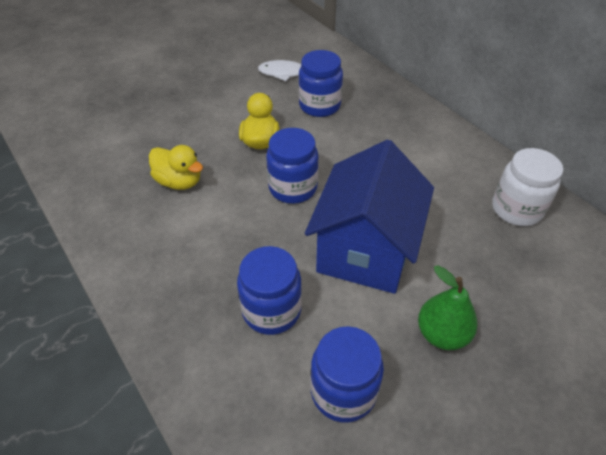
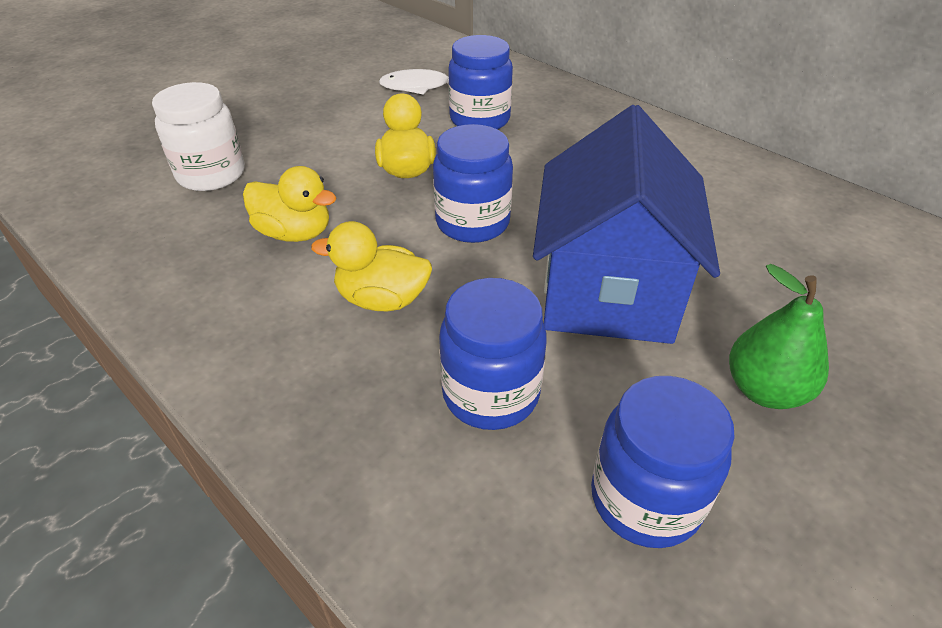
camera: 10 degrees left, 5 degrees down
(222, 237) = (382, 299): none -> yellow duck
(516, 209) = (799, 215): white jar -> white jar (211, 174)

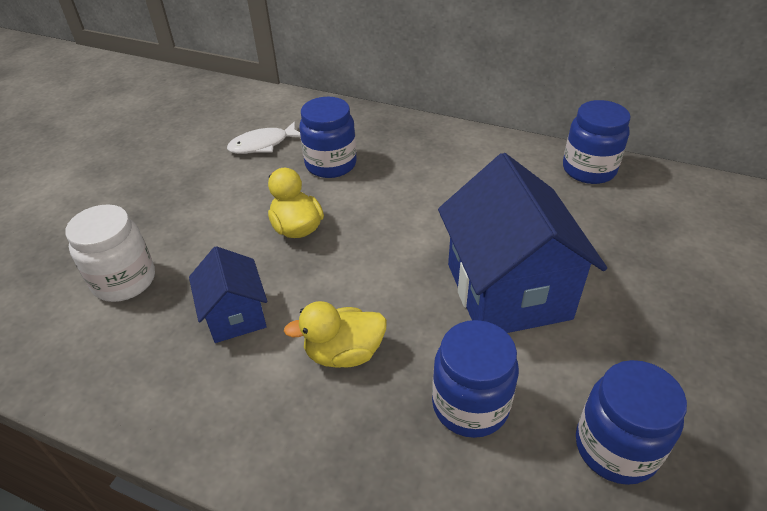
camera: 20 degrees left, 0 degrees up
(295, 233) = (235, 315): yellow duck -> blue house
(472, 223) = (377, 262): blue jar -> blue jar (589, 170)
(764, 390) = (647, 335): green pear -> none

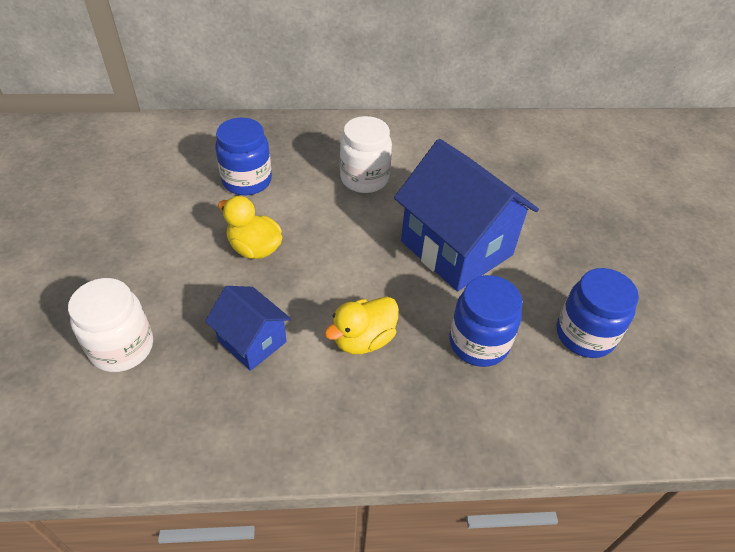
camera: 30 degrees left, 5 degrees up
(263, 144) = (167, 178): white fish -> none
(448, 191) = (364, 179): none -> white jar
(589, 170) = (461, 131): blue jar -> none

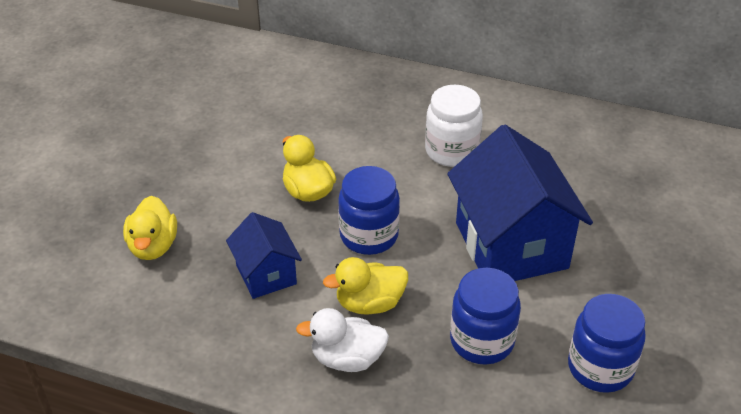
camera: 25 degrees right, 5 degrees down
(122, 347) = (153, 246): white jar -> yellow duck
(247, 181) = (331, 124): blue jar -> blue jar (369, 235)
(370, 401) = (347, 358): none -> white duck

